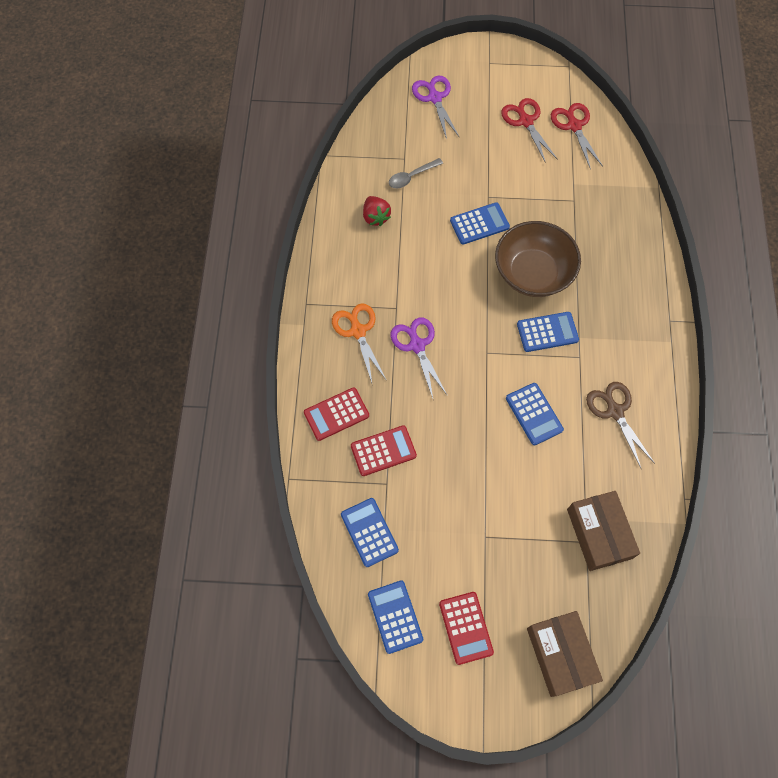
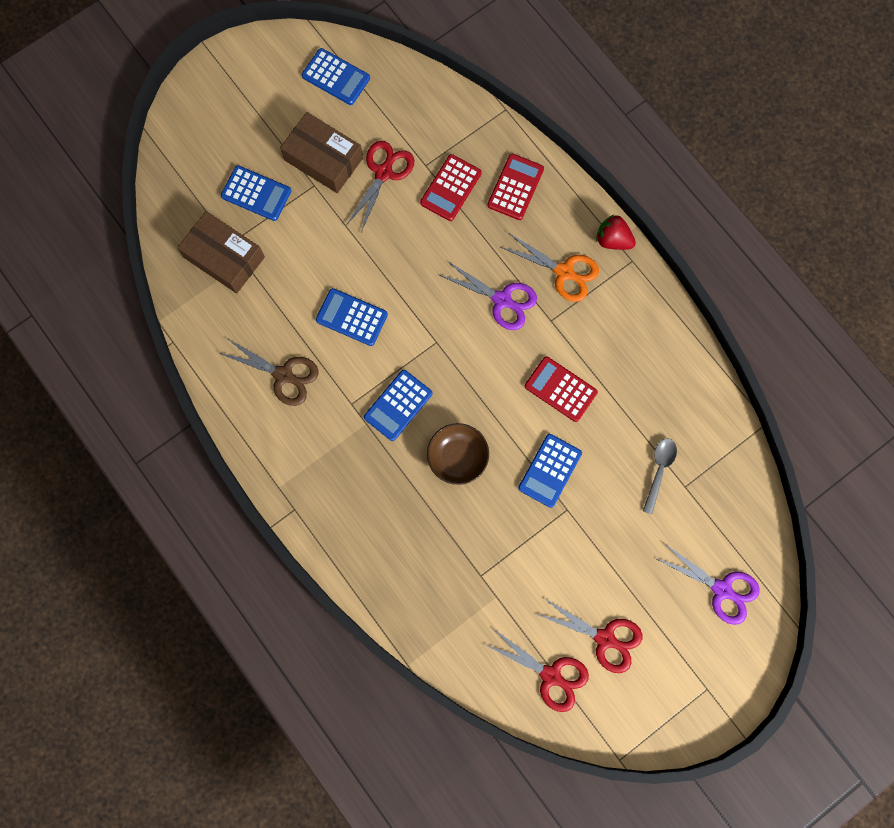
camera: 140 degrees right, 10 degrees up
(369, 532) = (407, 119): blue calculator -> blue calculator (256, 193)
(375, 217) = (652, 397): red strawberry -> red strawberry (613, 240)
(422, 503) = (384, 172): none -> red scissors
(466, 628) = (277, 109): red calculator -> red calculator (560, 389)
(533, 273) = (457, 457): brown bowl -> brown bowl, size x0.61
(560, 655) = (191, 144): brown box -> brown box (323, 159)

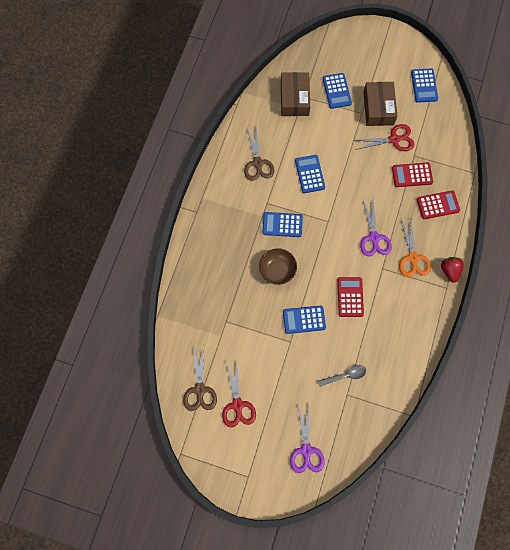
camera: 55 degrees right, 5 degrees down
(551, 676) = (199, 390): red scissors -> brown scissors

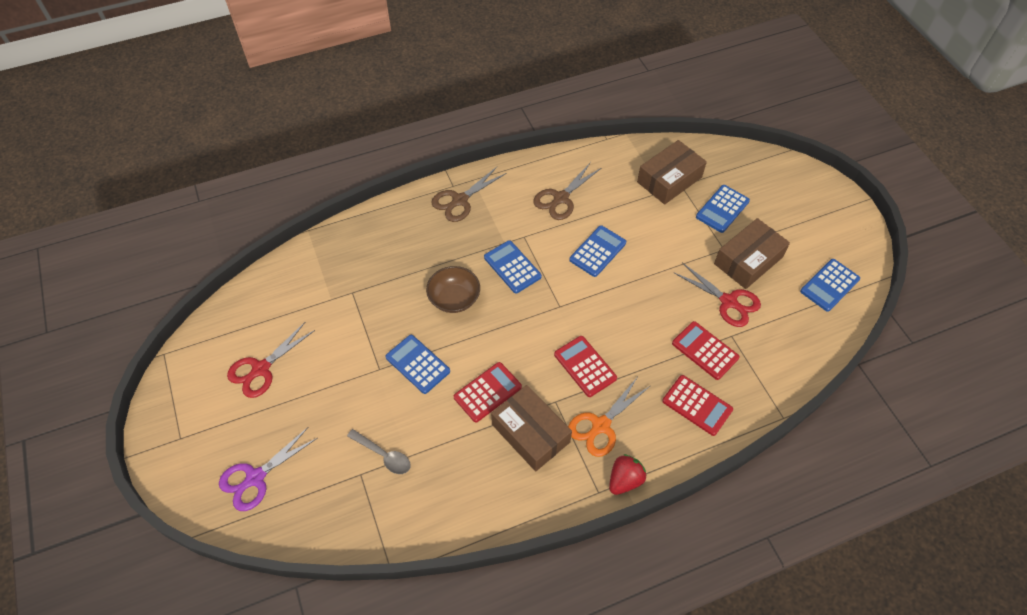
camera: 50 degrees right, 15 degrees down
(199, 390) = (251, 322): brown scissors -> brown scissors (459, 201)
(374, 238) = (585, 366): purple scissors -> red calculator
(390, 294) = (530, 433): none -> brown box

